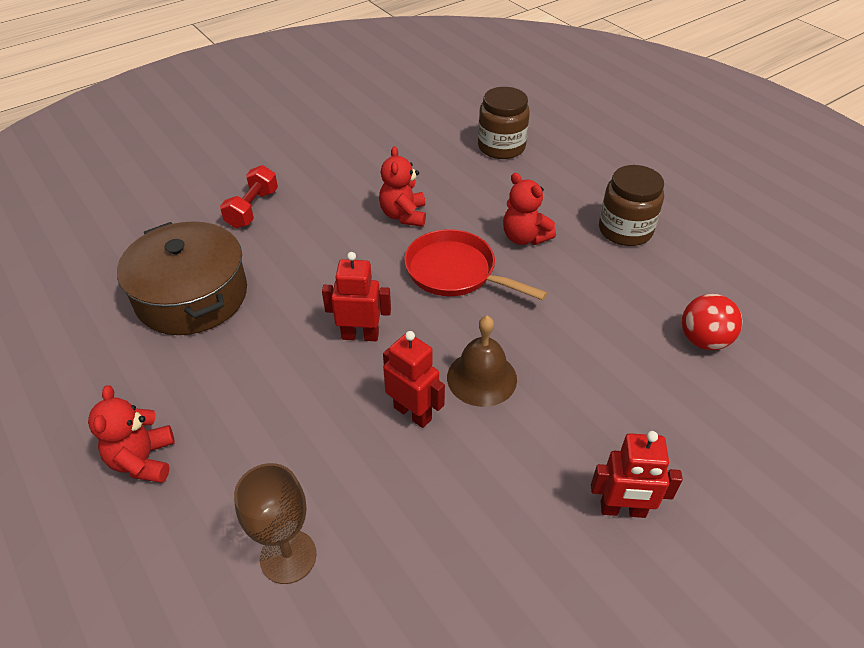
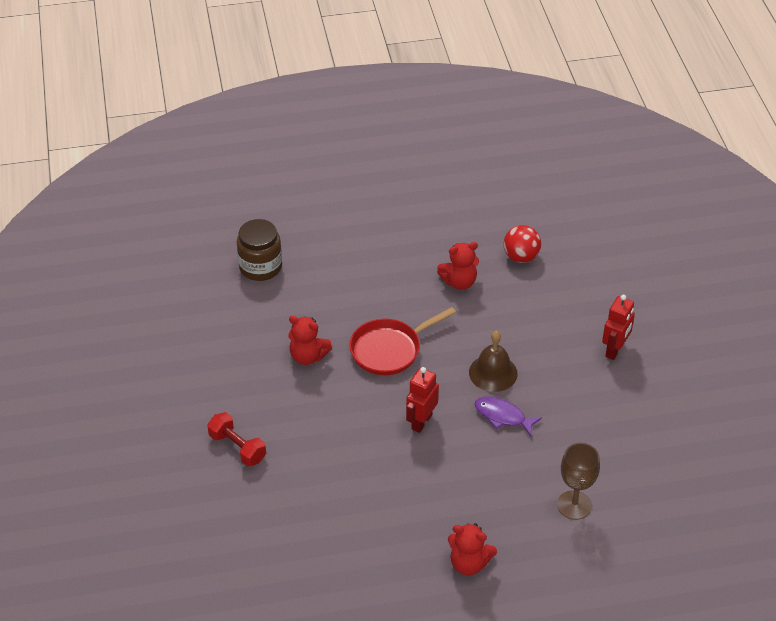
camera: 65 degrees left, 0 degrees up
(192, 296) = (323, 509): brown pot -> none
(413, 413) = (502, 416): red robot -> purple fish
(524, 237) = (377, 298): red teddy bear -> red teddy bear (459, 282)
(625, 230) = (403, 243): brown jar -> none

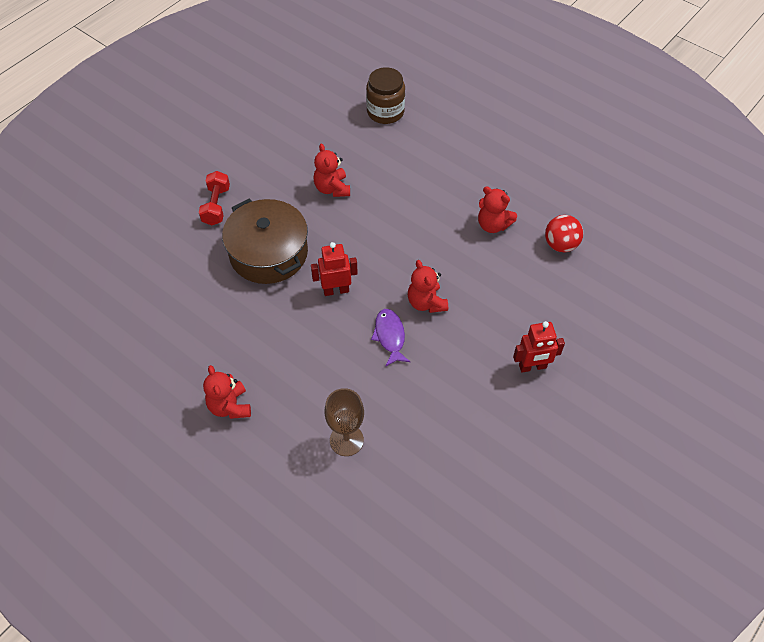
camera: 50 degrees right, 10 degrees up
(333, 442) = (268, 253): none -> brown pot
(389, 349) = (385, 228): red pan -> none
(493, 373) = (426, 302): brown bell -> red teddy bear

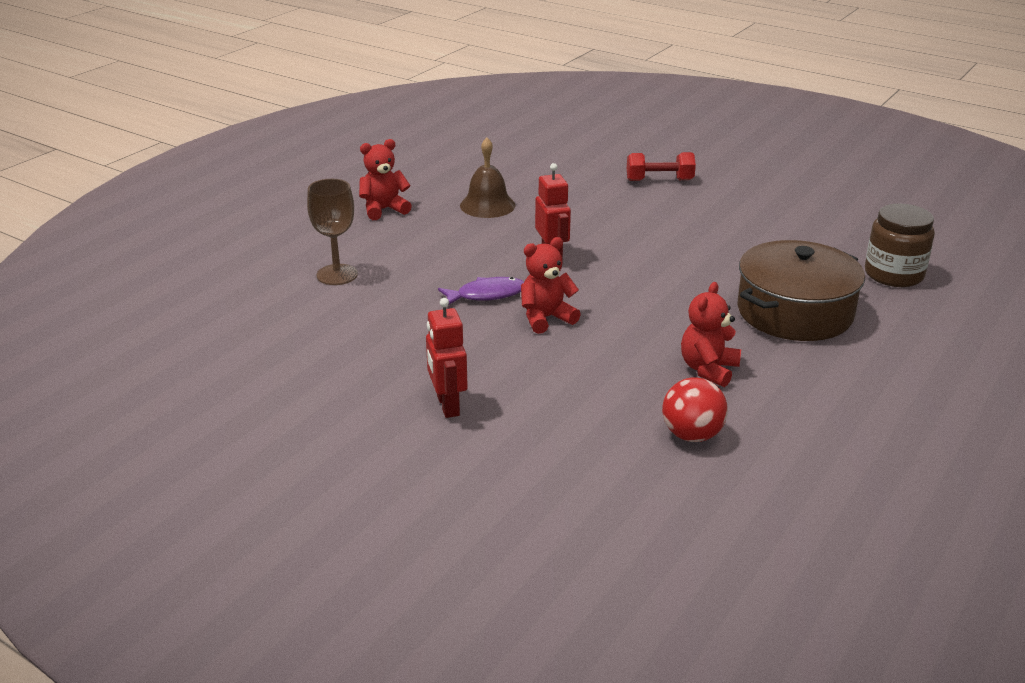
camera: 85 degrees right, 25 degrees down
(237, 327) = (487, 205): none -> brown bell
(268, 253) = (598, 214): brown pot -> brown pot (794, 312)
(332, 188) = (721, 245): red teddy bear -> none

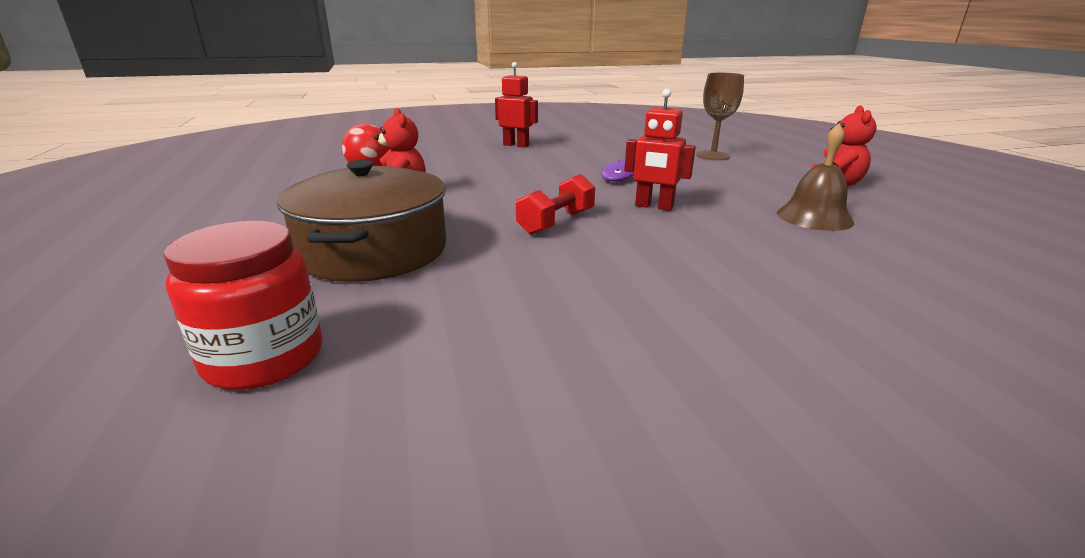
camera: 130 degrees right, 5 degrees down
(546, 318) = (557, 179): red teddy bear -> none
(659, 180) = (839, 344): red dumbbell -> red dumbbell (556, 222)
(893, 274) = (264, 358): brown jar -> red jar

